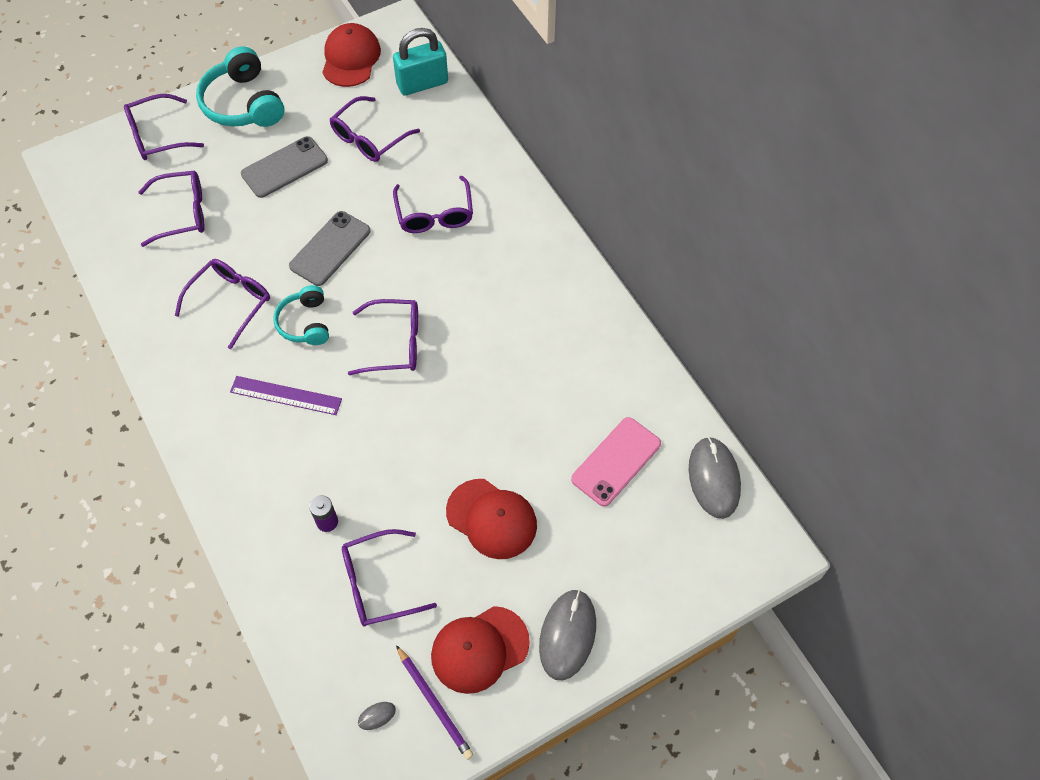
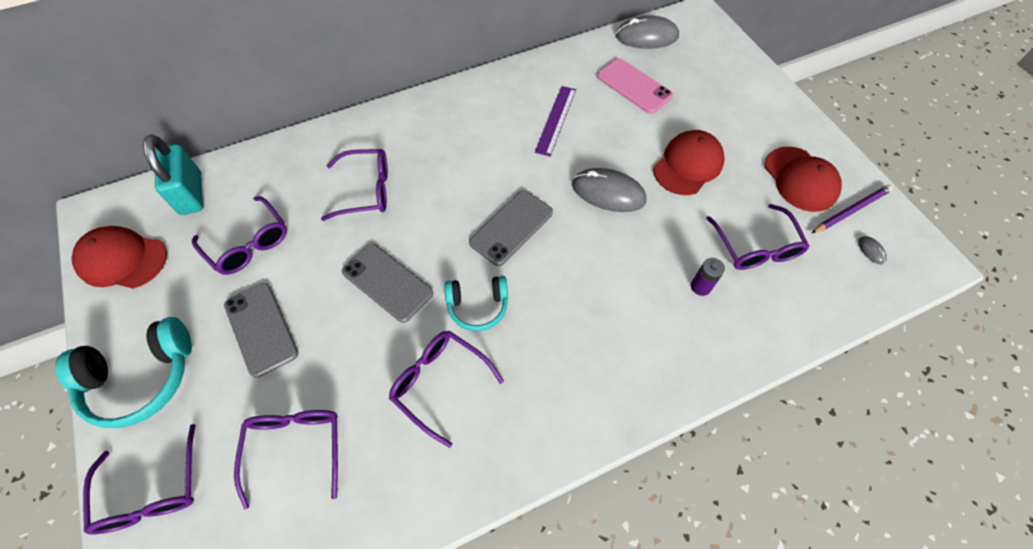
camera: 85 degrees left, 0 degrees up
(286, 395) = (563, 324): purple ruler -> purple ruler (556, 120)
(395, 343) = (511, 227): purple glasses -> grey phone
(567, 635) = (779, 126): grey mouse -> grey mouse (608, 192)

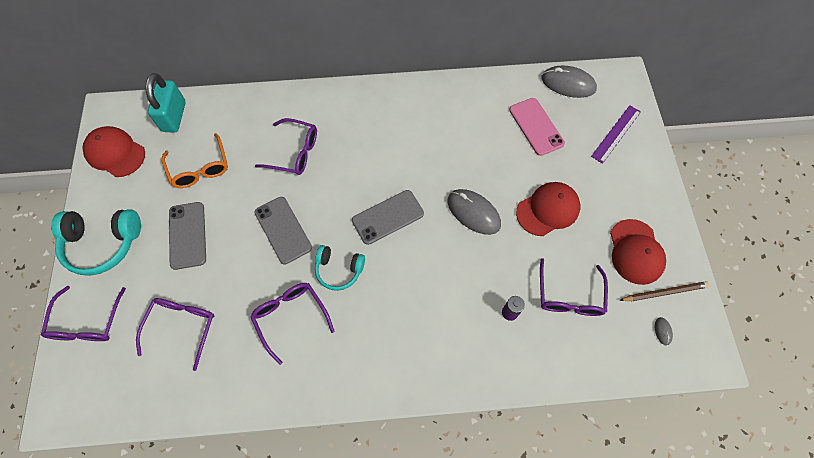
camera: 20 degrees right, 5 degrees up
(248, 244) = (200, 168): purple glasses -> orange glasses
(556, 120) = (459, 137): purple ruler -> purple ruler (616, 133)
(851, 210) = (664, 292): purple pencil -> brown pencil

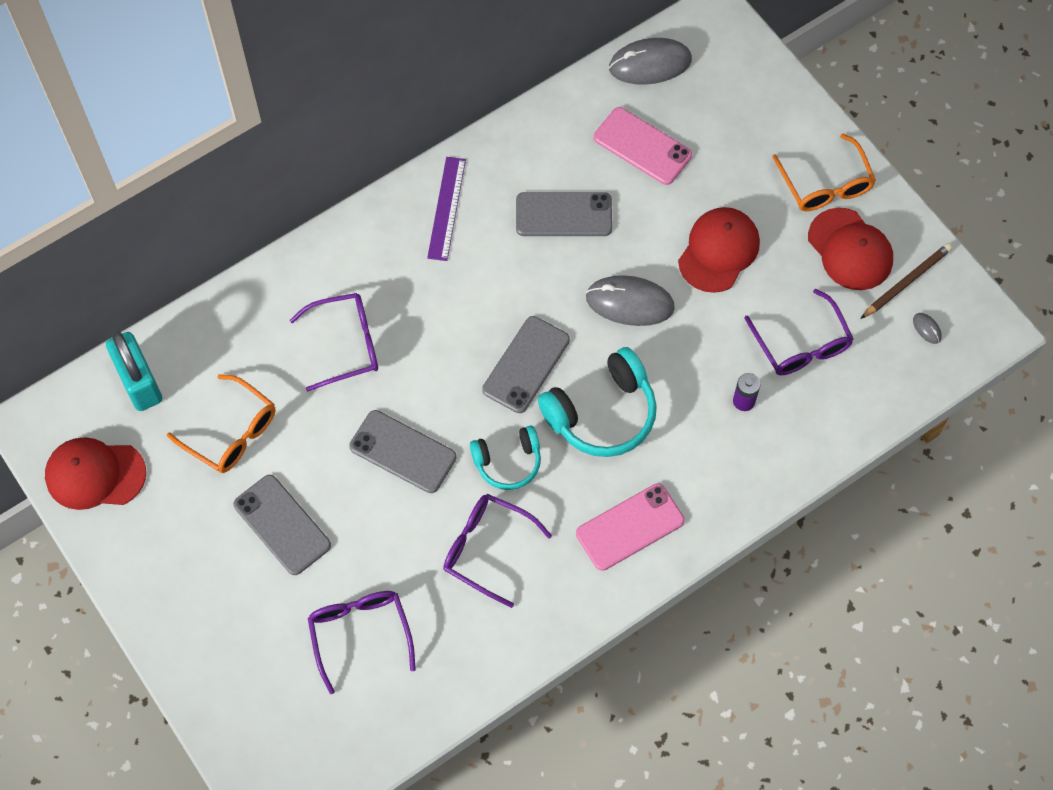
camera: 30 degrees left, 0 degrees up
(87, 322) = (234, 695): purple glasses -> none
(103, 244) = (176, 596): turquoise headphones -> turquoise headphones (602, 413)
(386, 354) = (630, 527): none -> pink phone
(465, 142) = (563, 215): none -> grey phone
(616, 133) = (748, 105): purple ruler -> purple ruler (446, 208)
(641, 203) = (825, 184): none -> orange glasses

